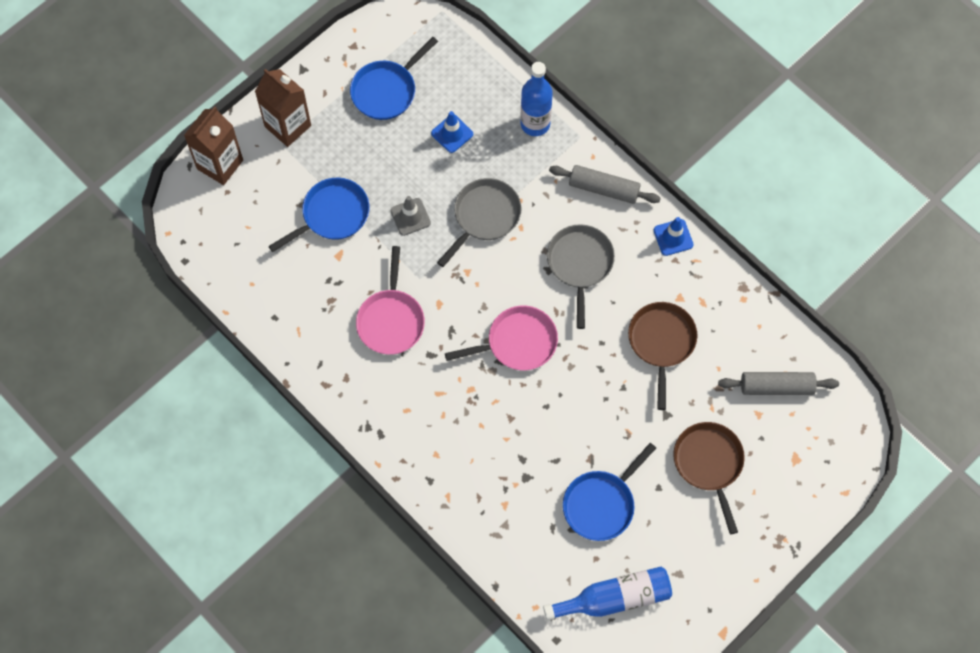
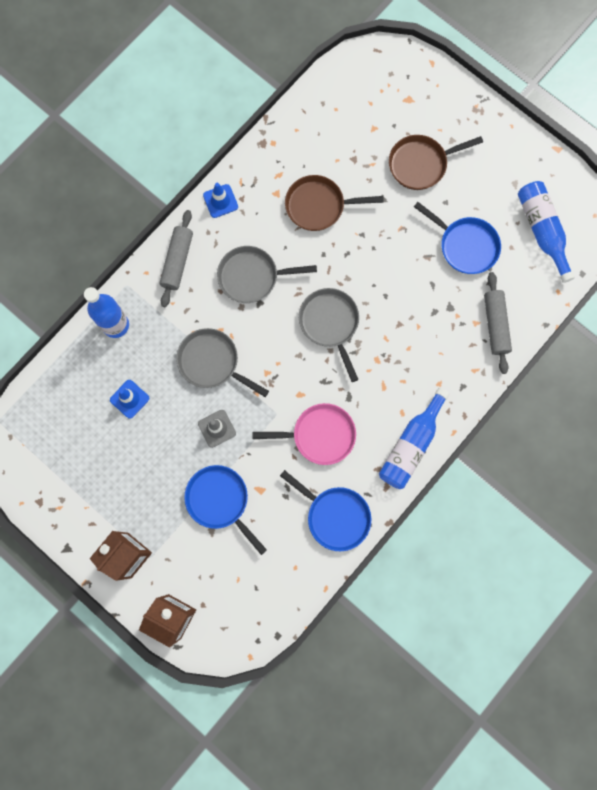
camera: 95 degrees left, 10 degrees up
(369, 416) = (411, 445): none -> blue bottle
(387, 90) = (87, 464): blue pan -> blue pan (335, 516)
(517, 342) = (330, 324): pink pan -> grey pan
(776, 387) = (348, 115): grey rolling pin -> grey rolling pin (495, 325)

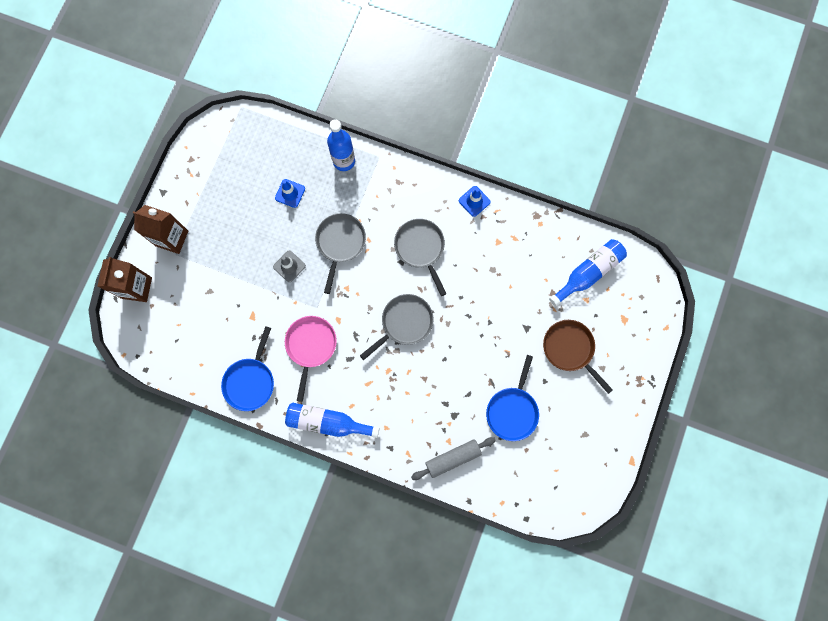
camera: 70 degrees right, 0 degrees up
(177, 261) = (412, 187): grey rolling pin -> none
(220, 501) = (234, 289): blue pan -> none
(319, 206) = (500, 279): brown pan -> none
(319, 435) = (310, 346): pink pan -> pink pan turned 150 degrees counterclockwise
(542, 231) = (551, 471): blue bottle -> blue bottle (588, 273)

